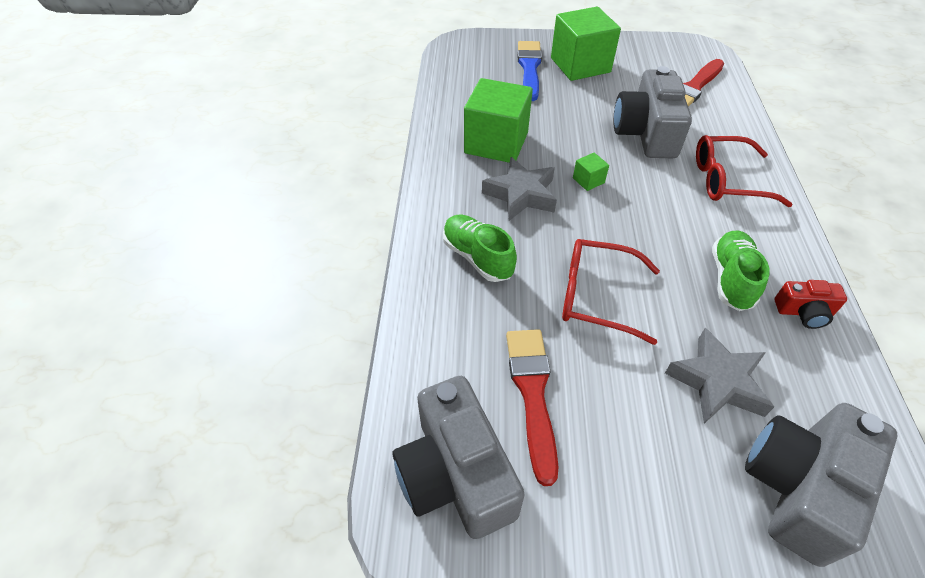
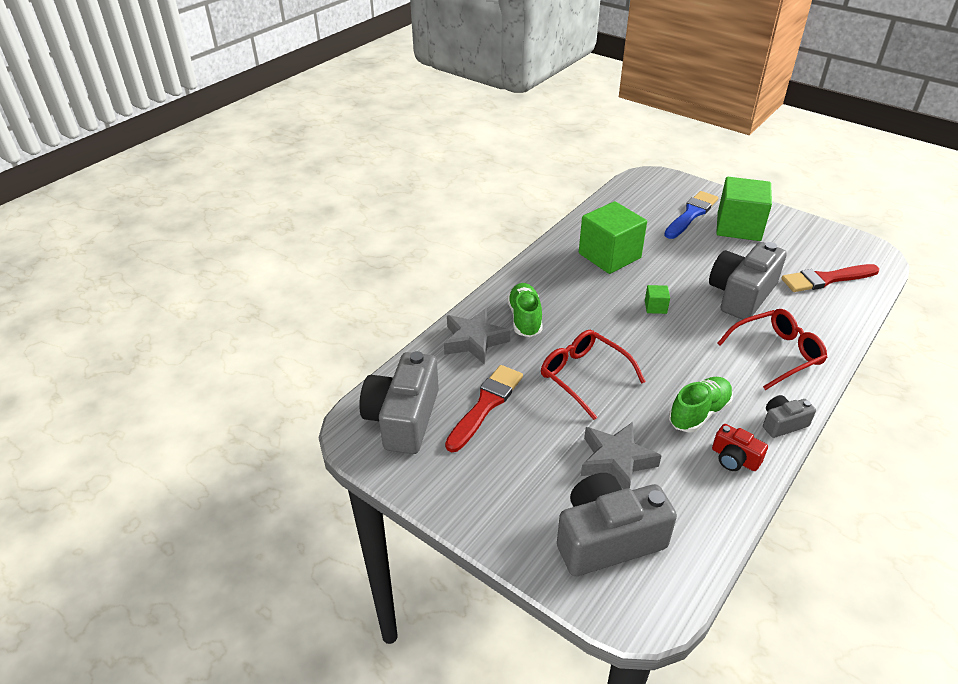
camera: 35 degrees right, 10 degrees down
(521, 194) = (594, 295): grey star -> grey star (474, 341)
(728, 180) = (776, 354): red glasses -> red glasses turned 120 degrees clockwise
(801, 250) = (783, 423): none -> grey camera

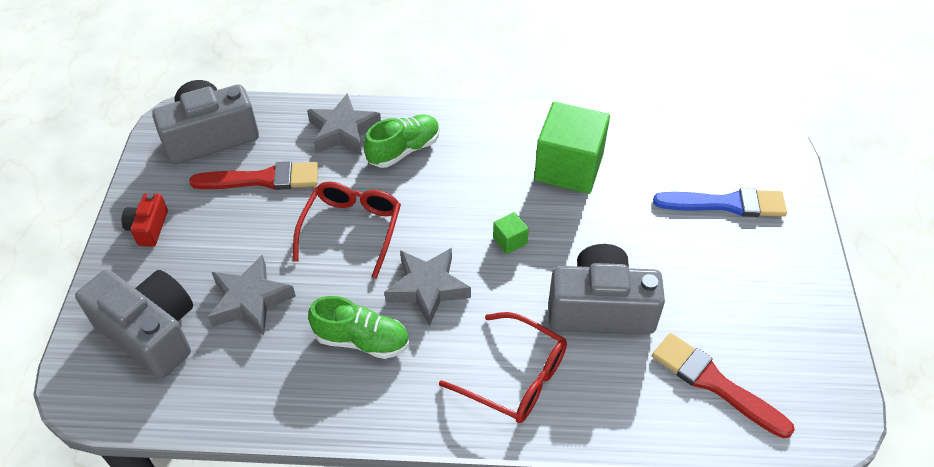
camera: 55 degrees right, 10 degrees up
(672, 361) = (428, 288): none -> grey star
(734, 458) = (313, 393): red camera -> red camera (148, 228)
(738, 227) = (745, 258): green cube -> none
(783, 423) = (397, 419): grey camera -> none

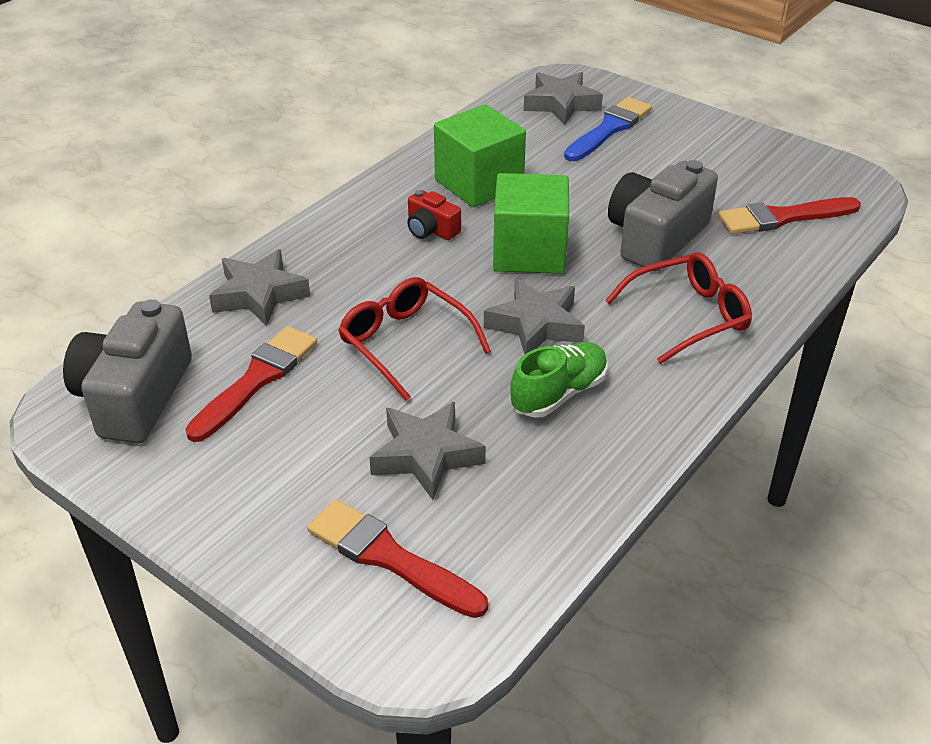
camera: 55 degrees left, 10 degrees down
(148, 228) = (221, 503): red camera -> red camera (431, 230)
(150, 332) = (390, 558): grey camera -> red brush
(404, 150) = (338, 266): green shoe -> none
(510, 240) = (529, 252): green cube -> green cube, size x2.41
(730, 156) = (561, 104): none -> grey star

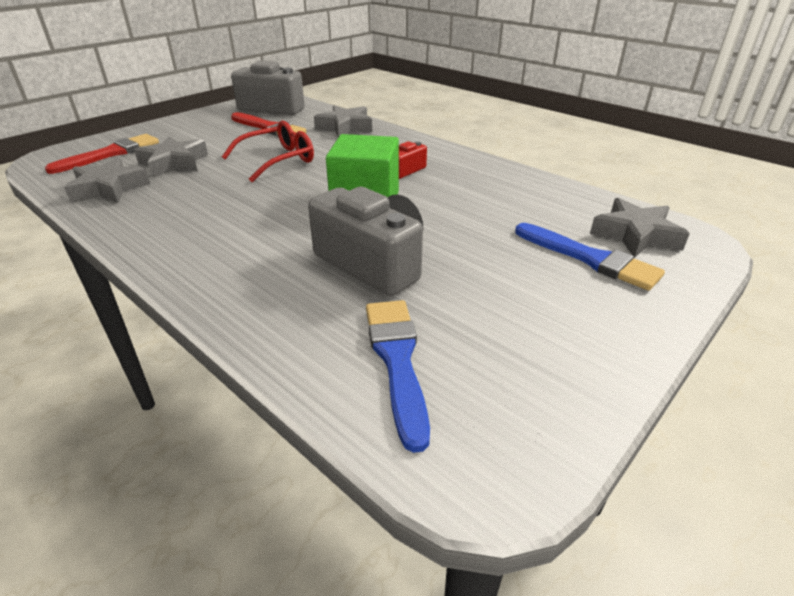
camera: 95 degrees right, 5 degrees down
(479, 183) = (470, 189): green cube -> none
(536, 325) = (272, 199): grey star -> grey star (109, 189)
(559, 394) = (193, 202): green shoe -> none
(687, 316) = (245, 264): red glasses -> none
(783, 217) = (397, 361): red brush -> blue brush

